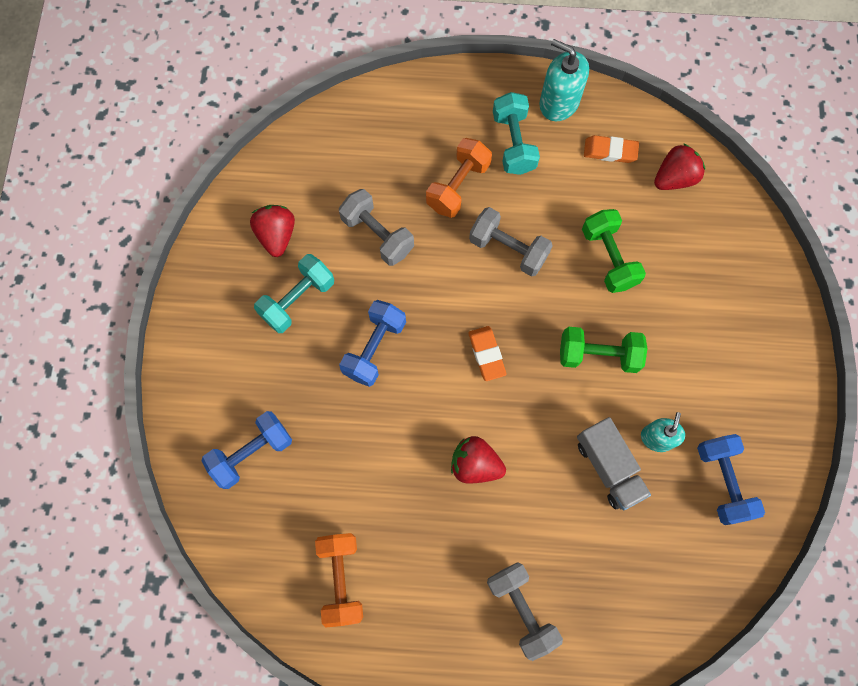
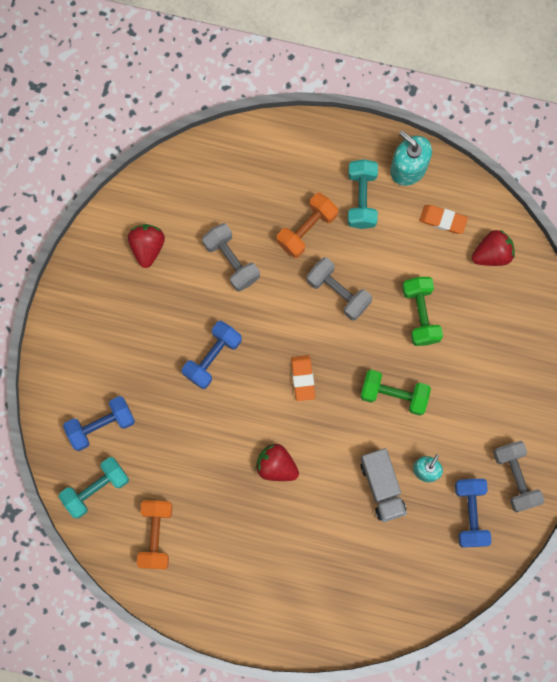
camera: 10 degrees right, 5 degrees up
(297, 299) = (156, 306): turquoise dumbbell -> turquoise dumbbell (96, 489)
(521, 609) = (291, 583): grey dumbbell -> grey dumbbell (515, 478)

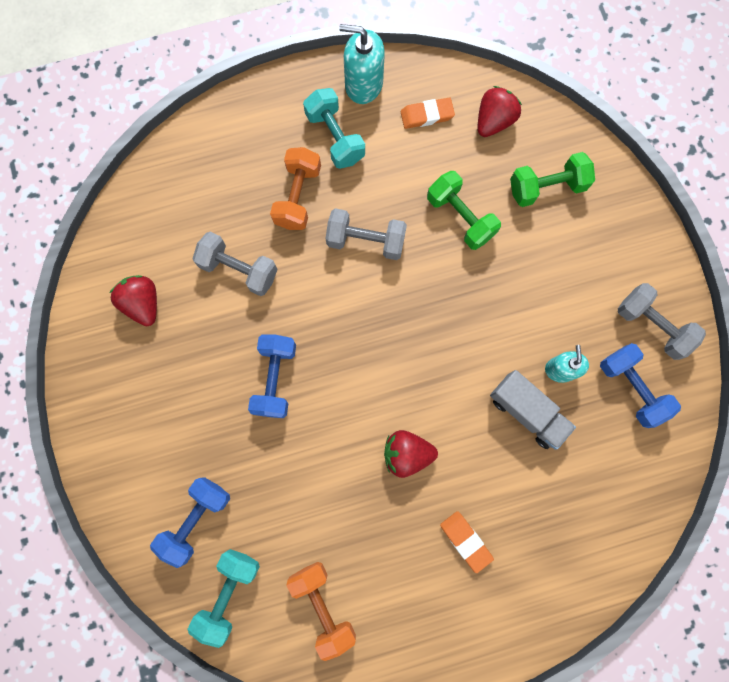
camera: 30 degrees left, 0 degrees up
(303, 378) = (381, 347): orange eraser -> orange eraser (465, 541)
(394, 395) = (482, 311): green dumbbell -> green dumbbell (546, 187)

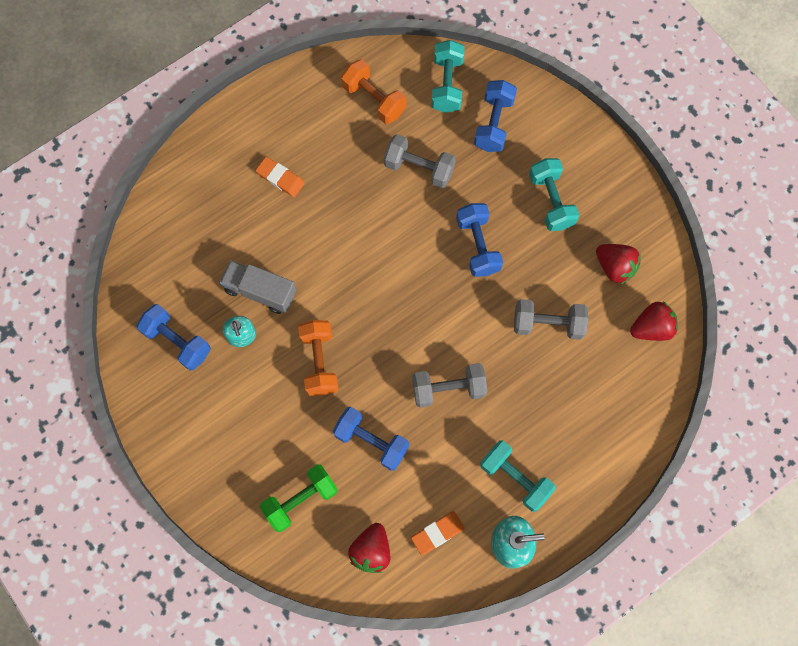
camera: 160 degrees right, 5 degrees down
(174, 401) = (551, 201): none -> turquoise dumbbell
(298, 196) = (525, 408): orange dumbbell -> orange dumbbell (319, 362)
(406, 453) = (348, 225): red strawberry -> red strawberry (651, 328)
(460, 217) = (371, 441): green dumbbell -> blue dumbbell
(652, 325) = (171, 402): grey dumbbell -> grey dumbbell (419, 168)

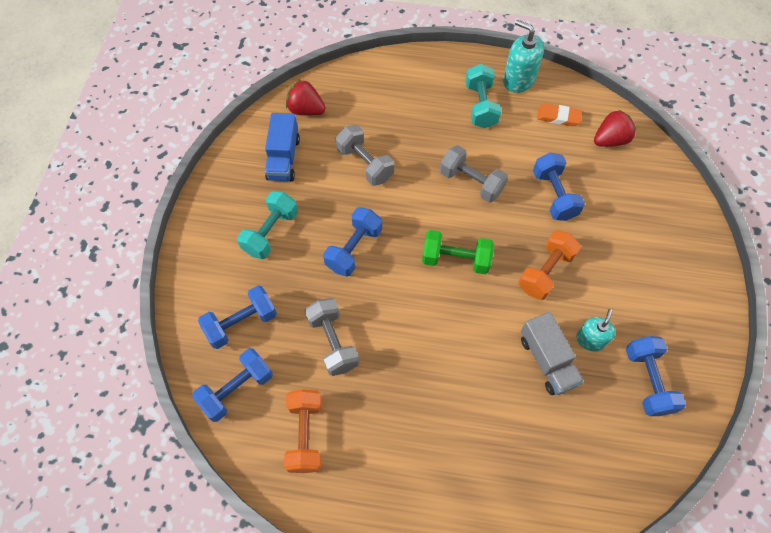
camera: 135 degrees left, 10 degrees down
(280, 178) = (449, 439): orange eraser -> none
(300, 499) = (634, 201): green dumbbell -> green dumbbell (455, 259)
(447, 84) = (237, 389): turquoise dumbbell -> blue dumbbell
(614, 267) = (283, 158): red strawberry -> blue truck

